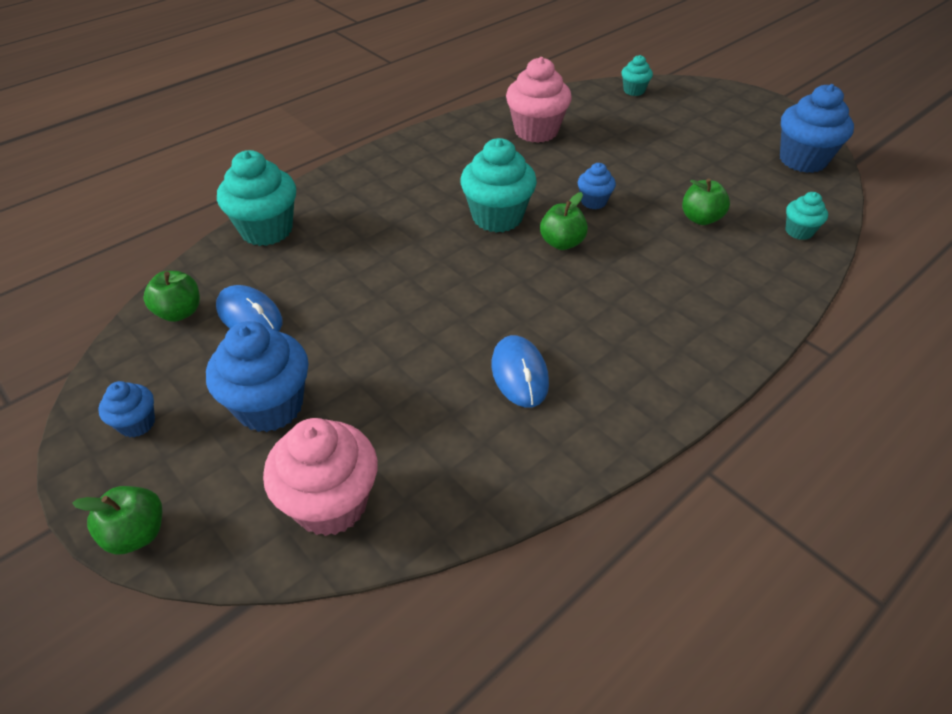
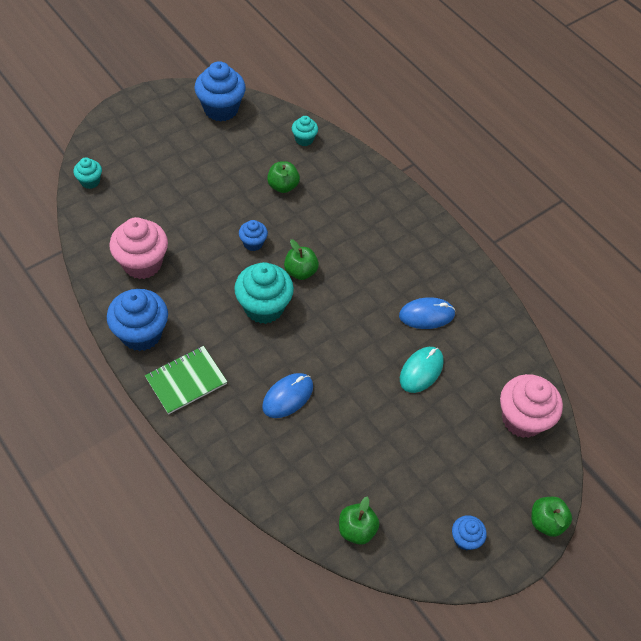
camera: 90 degrees left, 10 degrees up
(249, 315) = (363, 478): blue mouse -> blue mouse (288, 396)
(266, 230) = (258, 475): turquoise cupcake -> none
(270, 406) = (451, 457): blue cupcake -> blue cupcake (141, 334)
(388, 172) = (186, 381): none -> green notebook
(417, 369) = (421, 370): none -> turquoise mouse

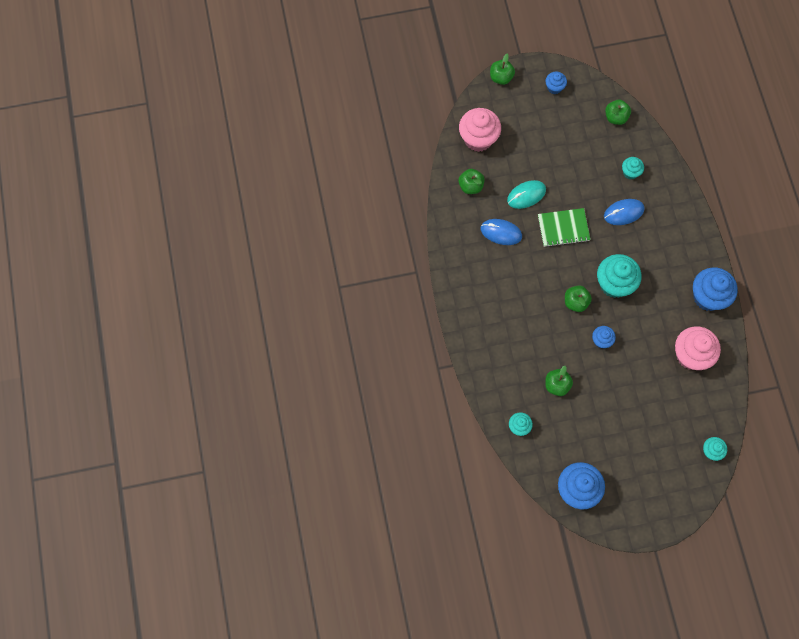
camera: 150 degrees left, 15 degrees up
(186, 381) = (687, 250): green notebook -> green notebook (563, 228)
(301, 454) = (630, 172): none -> turquoise cupcake
(494, 355) = (470, 186): none -> green apple

